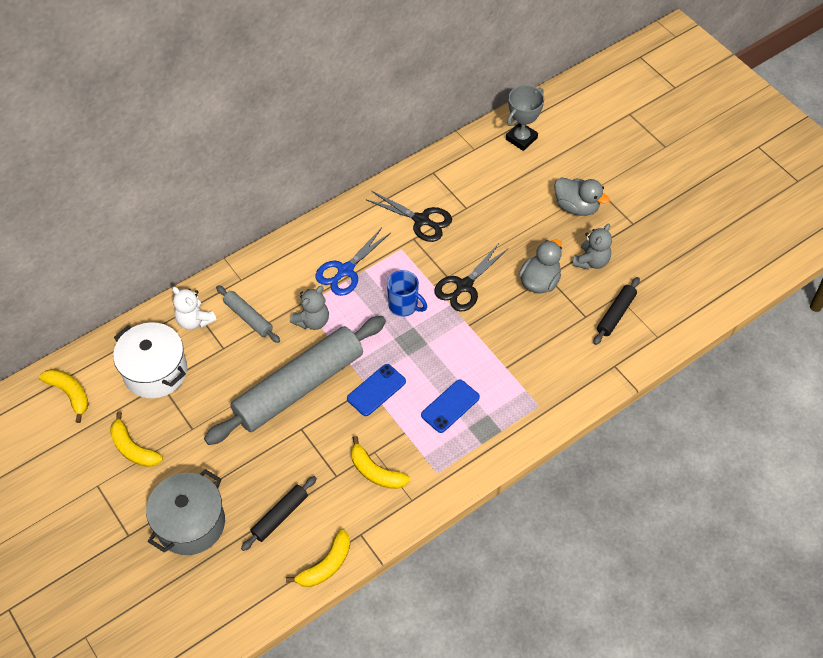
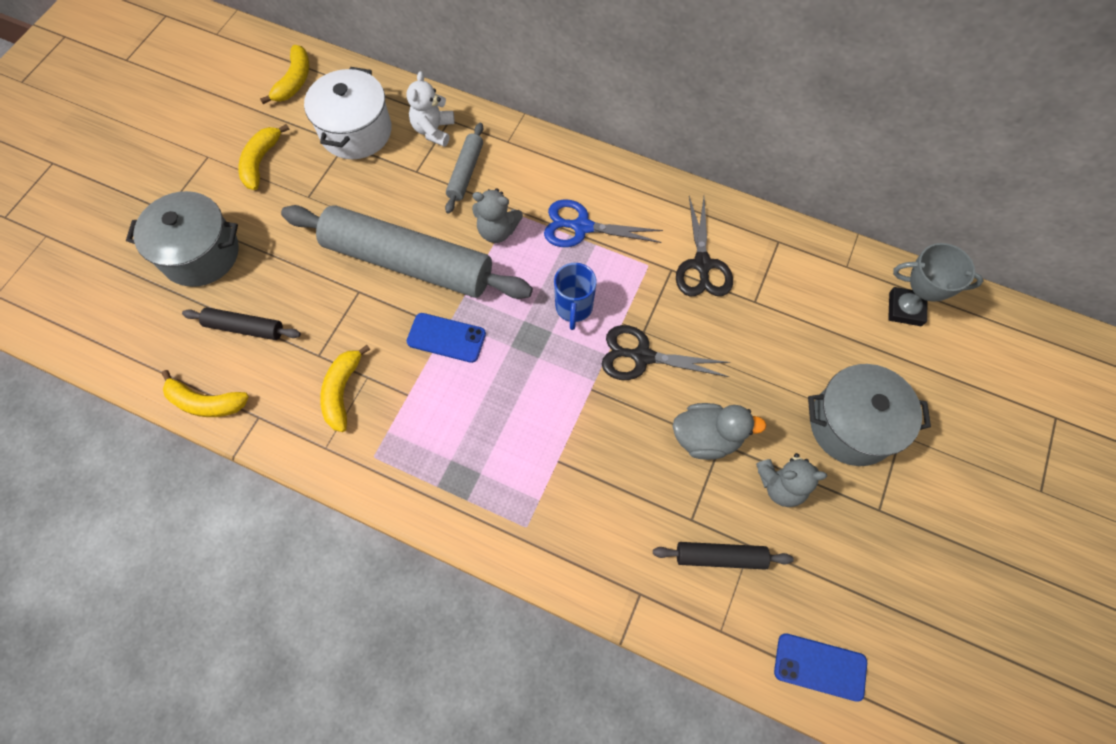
camera: 60 degrees right, 10 degrees up
(450, 406) = (468, 426): blue phone -> blue phone (820, 667)
(576, 207) = (851, 425): grey duck -> grey pot

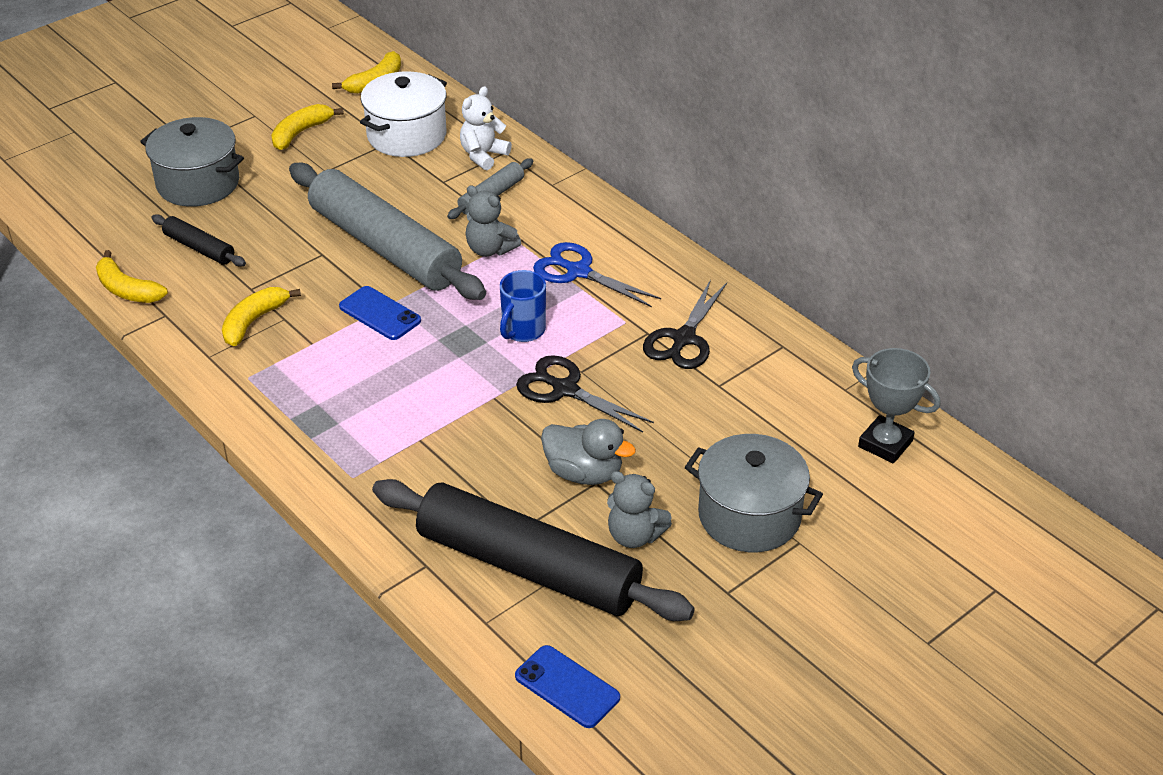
camera: 25 degrees right, 25 degrees down
(720, 557) = (528, 567): black rolling pin -> black rolling pin, size x2.26

